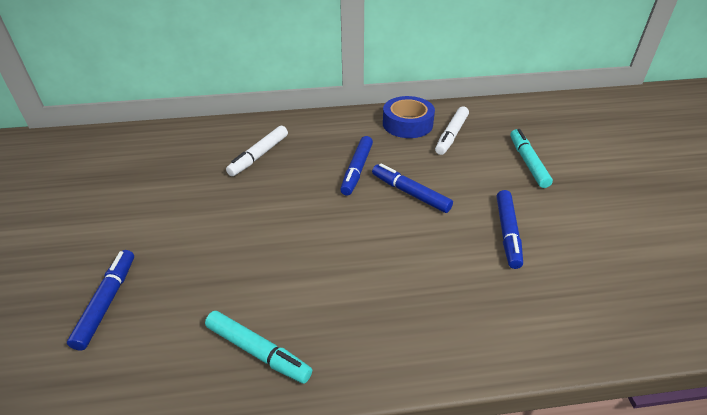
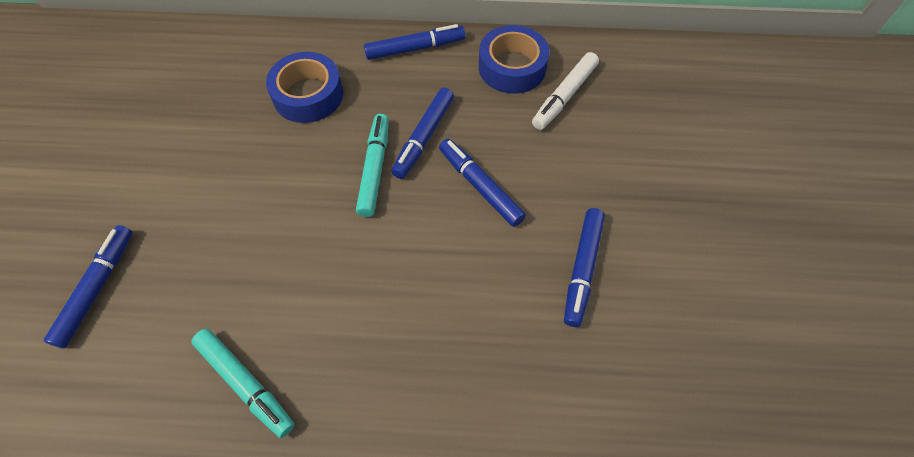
camera: 10 degrees right, 20 degrees up
(259, 156) = (308, 95): white marker -> blue tape
(333, 121) = (415, 48): none -> blue marker
(527, 162) = (650, 159): turquoise marker -> turquoise marker (374, 169)

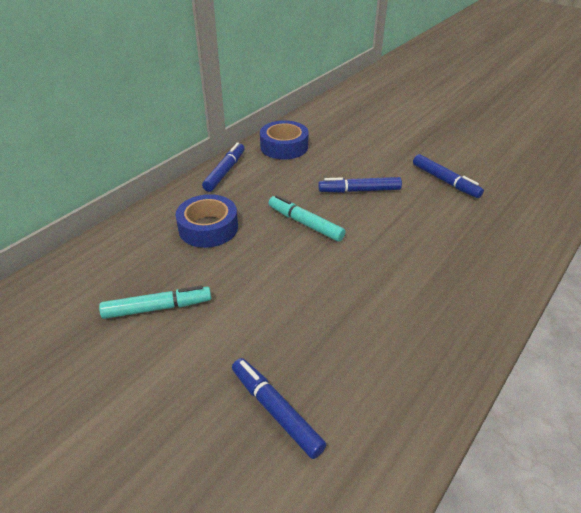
camera: 55 degrees left, 20 degrees down
(246, 384) = (431, 346): turquoise marker -> turquoise marker (157, 308)
(424, 137) = (301, 196): blue marker -> none
(564, 96) = (325, 140): white marker -> none

